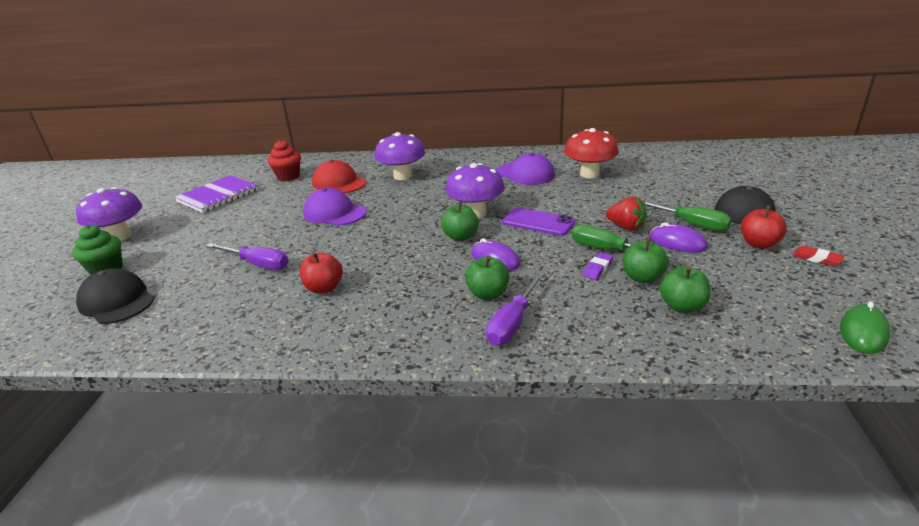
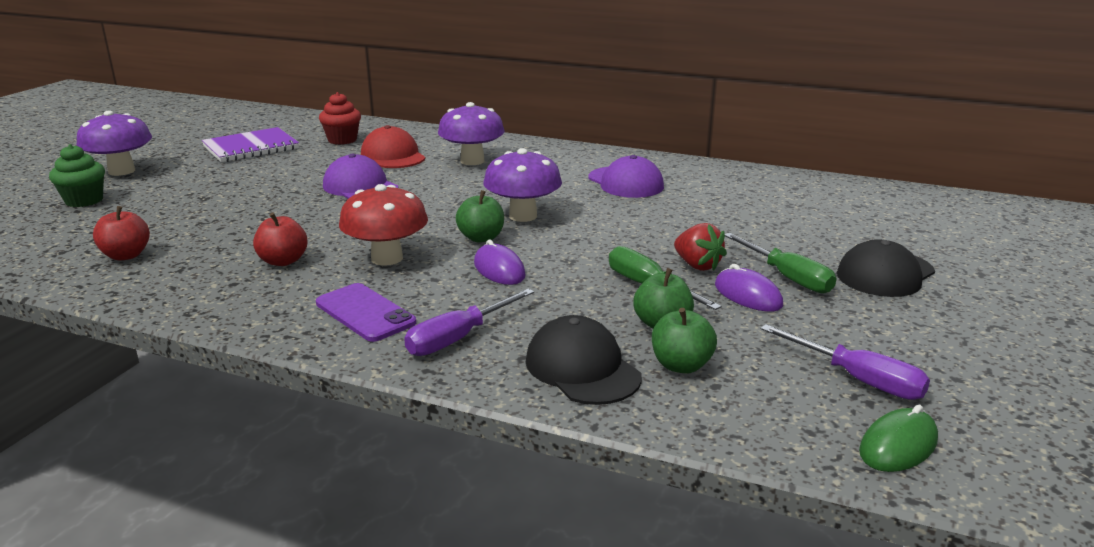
camera: 15 degrees right, 5 degrees down
(117, 301) = (70, 232): black cap -> black cap (582, 368)
(257, 264) = (235, 224): purple screwdriver -> purple screwdriver (857, 379)
(488, 294) = (457, 303): green apple -> none
(538, 222) = (589, 240): purple phone -> purple phone (365, 313)
(589, 174) = (709, 197): red mushroom -> red mushroom (387, 258)
(597, 268) = (614, 303): purple eraser -> none
(759, 244) = (860, 318): red apple -> red apple (126, 255)
(817, 259) = (925, 351): red eraser -> none

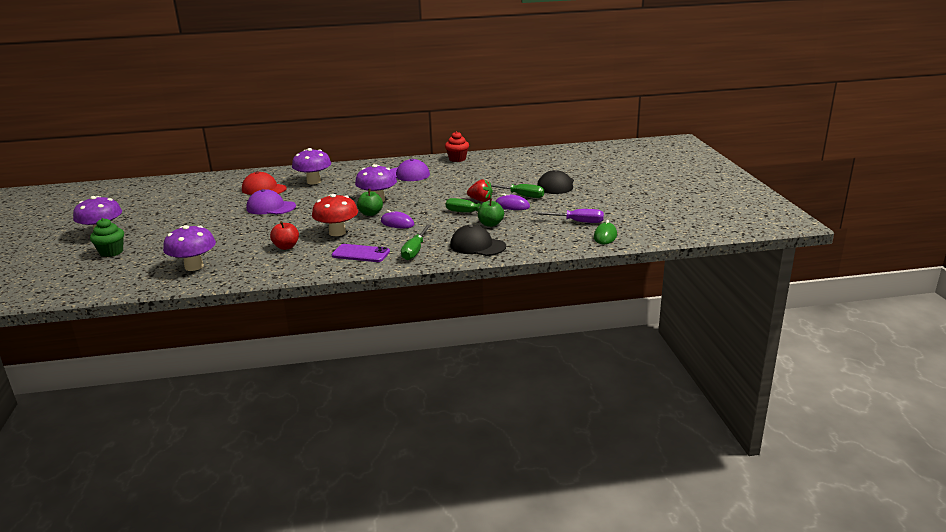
camera: 30 degrees left, 0 degrees up
(126, 255) = (194, 266): red apple -> purple mushroom
(251, 148) = (166, 204): purple notebook -> none
(342, 140) = (218, 187): red cupcake -> red cupcake (457, 159)
(458, 338) = (415, 250): purple screwdriver -> green screwdriver
(681, 365) = (512, 235): green apple -> none

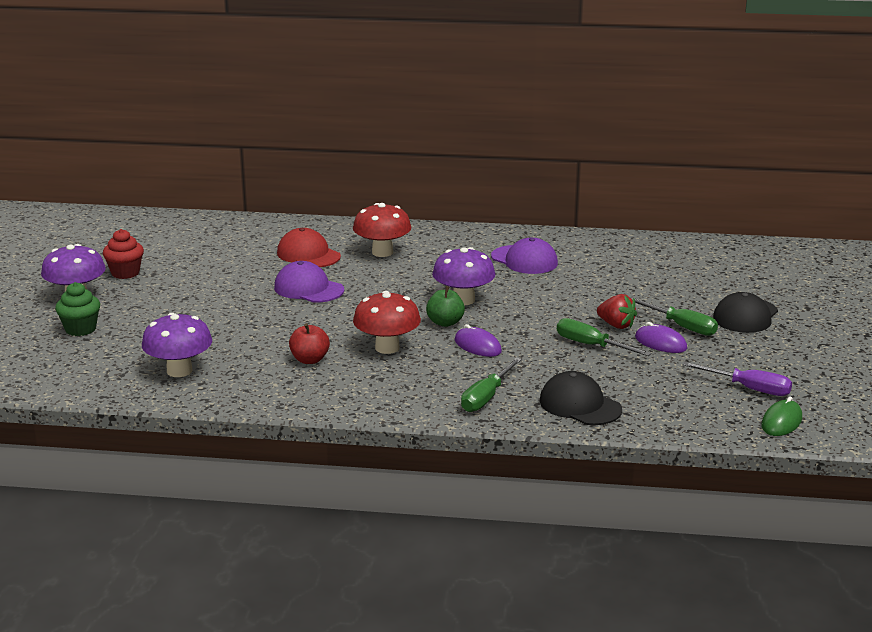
camera: 15 degrees right, 0 degrees up
(313, 182) = (382, 252): purple mushroom -> red mushroom
(360, 254) = (408, 389): purple phone -> none
(457, 159) = (610, 243): red cupcake -> red cupcake (125, 273)
(490, 224) = (614, 370): green apple -> none

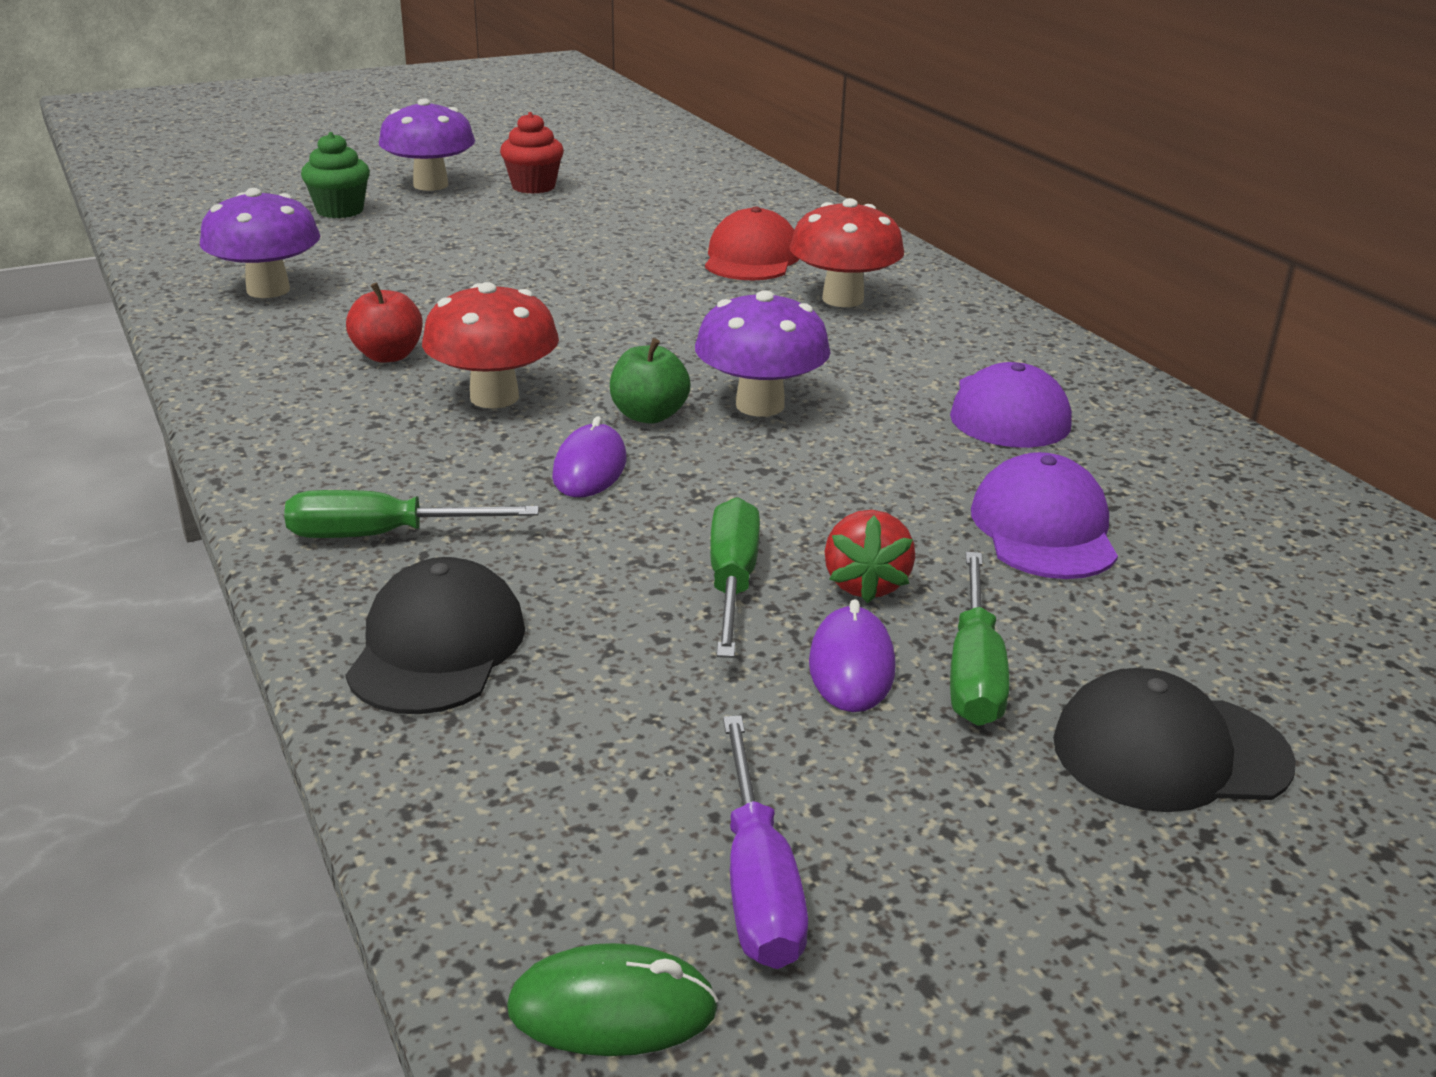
camera: 55 degrees right, 5 degrees up
(308, 289) = (635, 289): purple cap -> purple cap (1043, 529)

